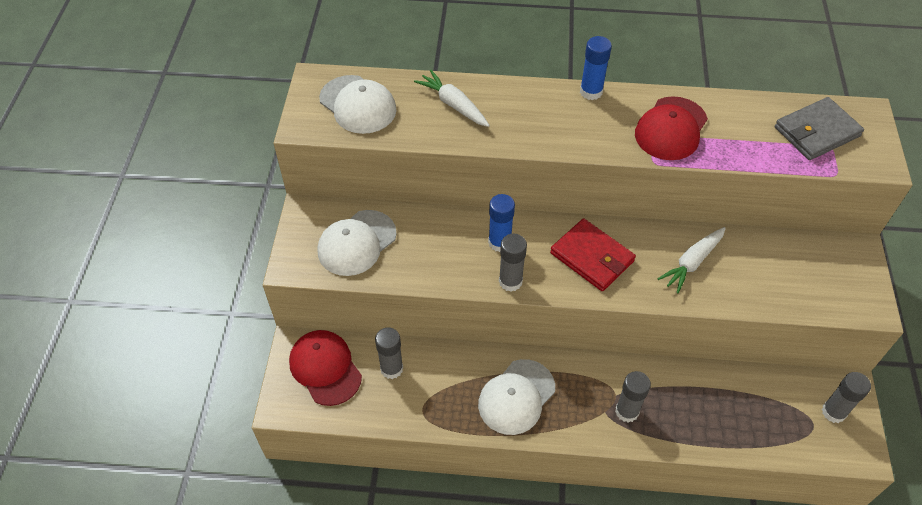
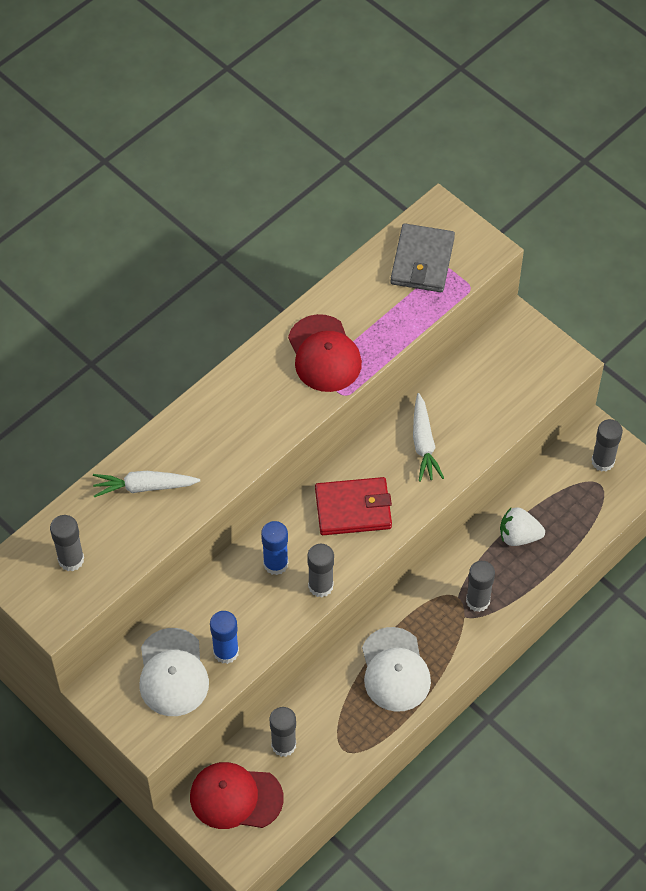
camera: 50 degrees left, 5 degrees up
(358, 105) = (71, 559): white cap -> grey glue stick
(591, 92) = (231, 375): blue glue stick -> blue glue stick (226, 652)
(708, 399) = (518, 536): none -> white strawberry

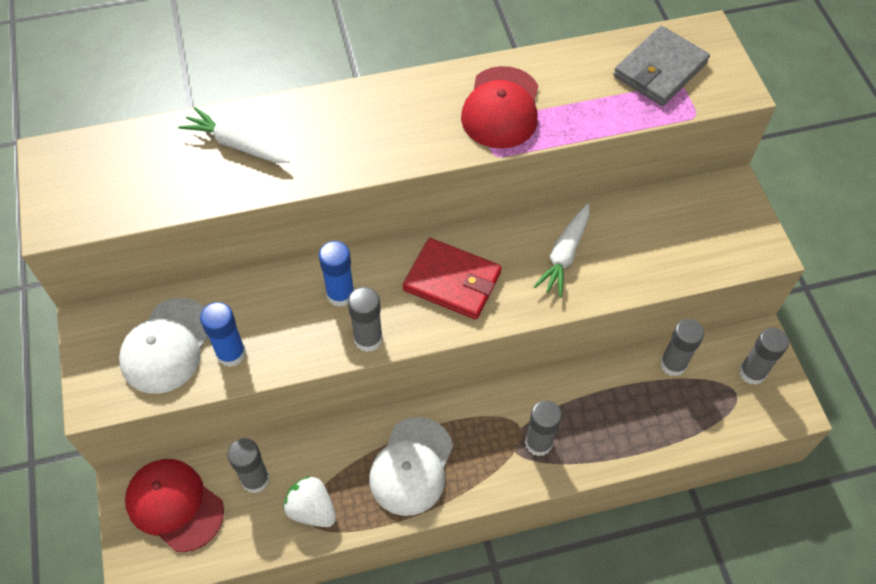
camera: 30 degrees right, 0 degrees up
(71, 559) = (116, 176): grey glue stick -> grey glue stick (673, 364)
(518, 536) = (620, 401): white strawberry -> white strawberry (312, 509)

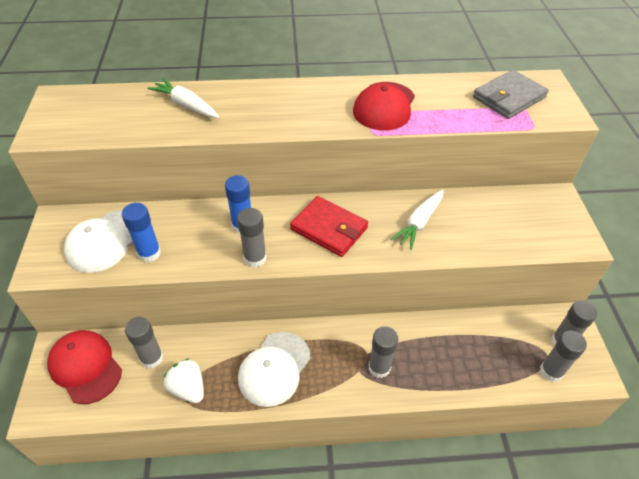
camera: 10 degrees right, 10 degrees down
(673, 364) = (497, 325): grey glue stick -> grey glue stick (551, 371)

